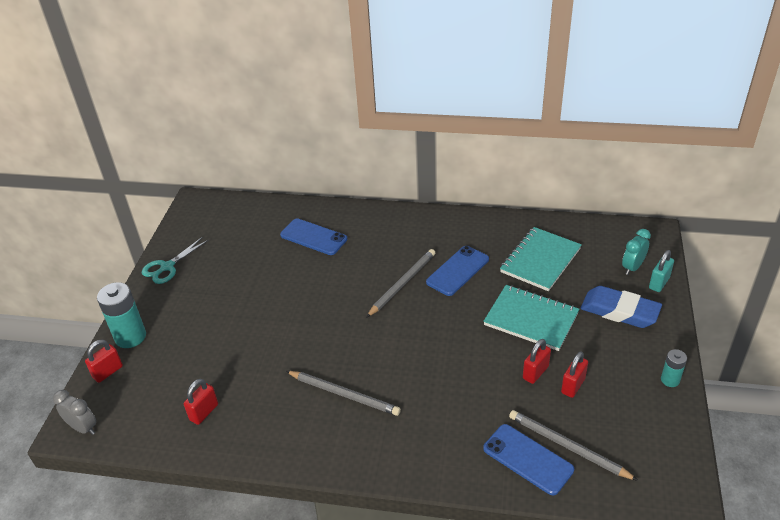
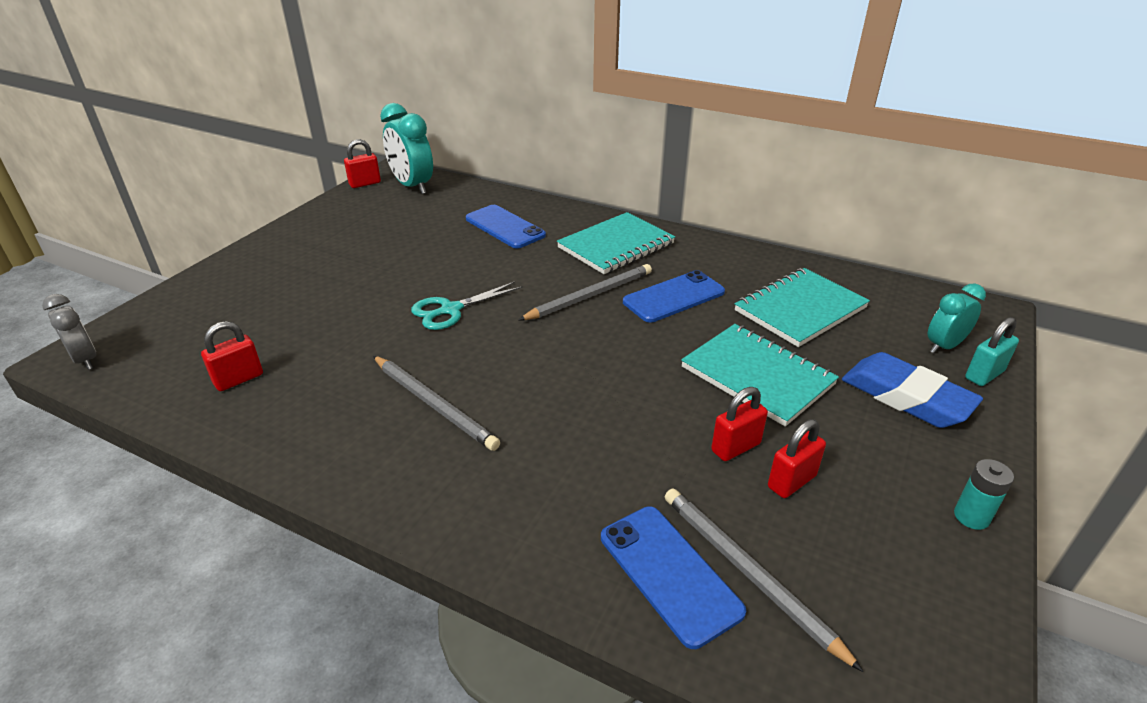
camera: 15 degrees right, 5 degrees down
(108, 372) = (165, 308): red padlock -> red padlock (365, 184)
(130, 337) = (220, 279): turquoise battery -> none
(167, 267) = (316, 222): turquoise scissors -> turquoise scissors (451, 310)
(221, 213) = (412, 186): none -> turquoise clock
(401, 235) = (616, 246): none -> turquoise notebook

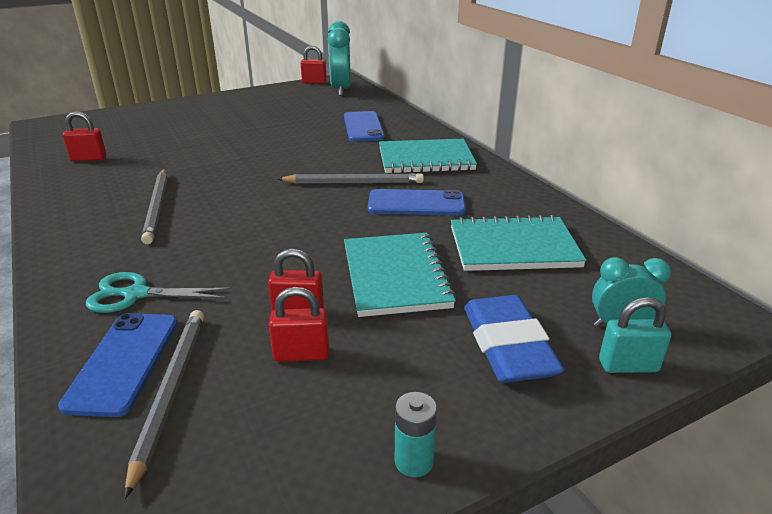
camera: 35 degrees right, 5 degrees down
(85, 359) = (44, 127): grey clock -> none
(451, 310) = (251, 162): turquoise scissors -> turquoise scissors (136, 294)

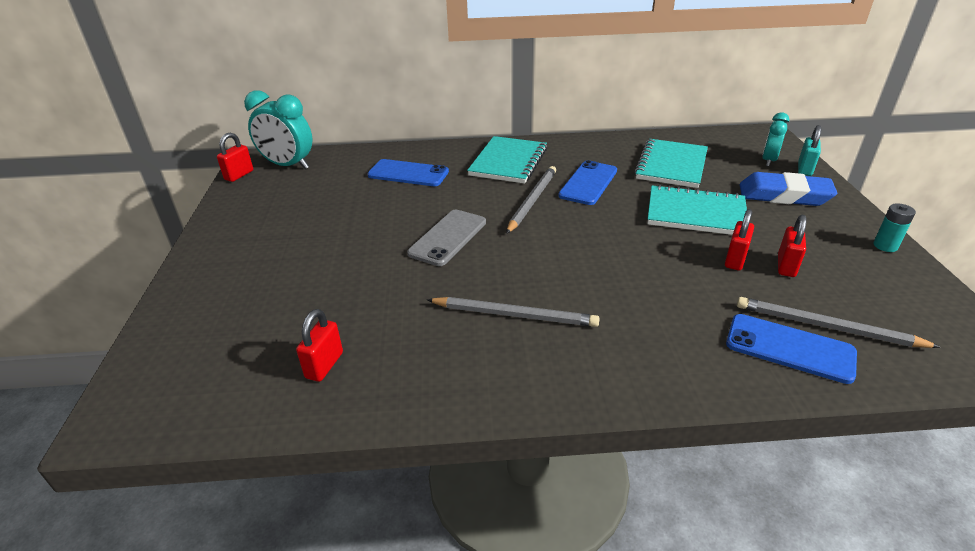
camera: 65 degrees left, 5 degrees up
(136, 294) = (688, 337): turquoise scissors -> none
(264, 162) = (448, 238): none -> grey phone

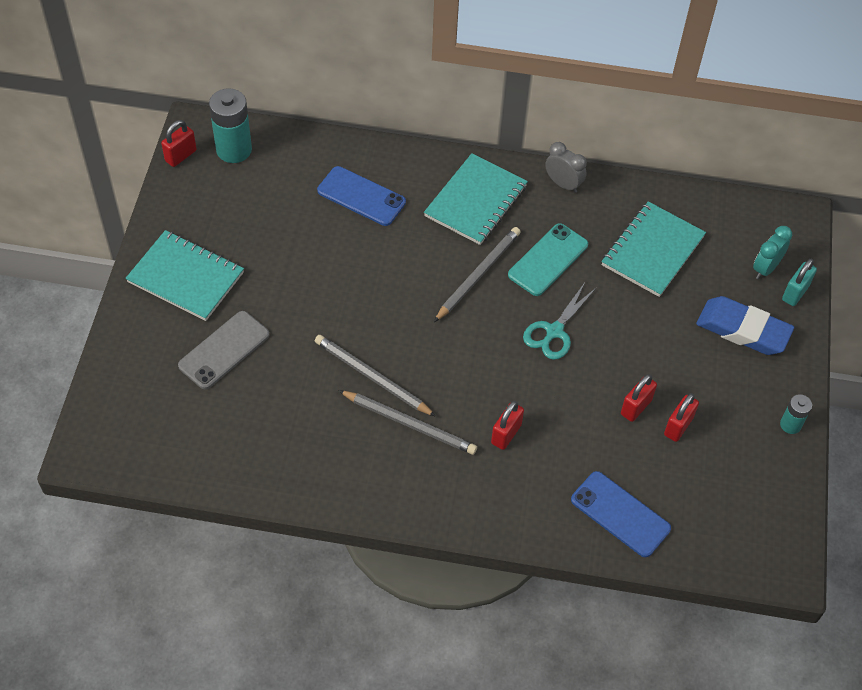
camera: 10 degrees right, 20 degrees up
(288, 165) = (234, 150): turquoise clock -> turquoise battery
(324, 365) = (243, 439): red padlock -> red padlock (506, 434)
(448, 238) = (378, 311): grey phone -> grey phone (224, 350)
(575, 144) = (563, 184): none -> grey clock
(588, 183) = (548, 260): blue phone -> turquoise phone
(622, 223) = (554, 331): none -> turquoise scissors
(696, 213) = (635, 335): turquoise notebook -> turquoise notebook (186, 277)
(827, 327) = (666, 501): grey pencil -> grey pencil (372, 377)

